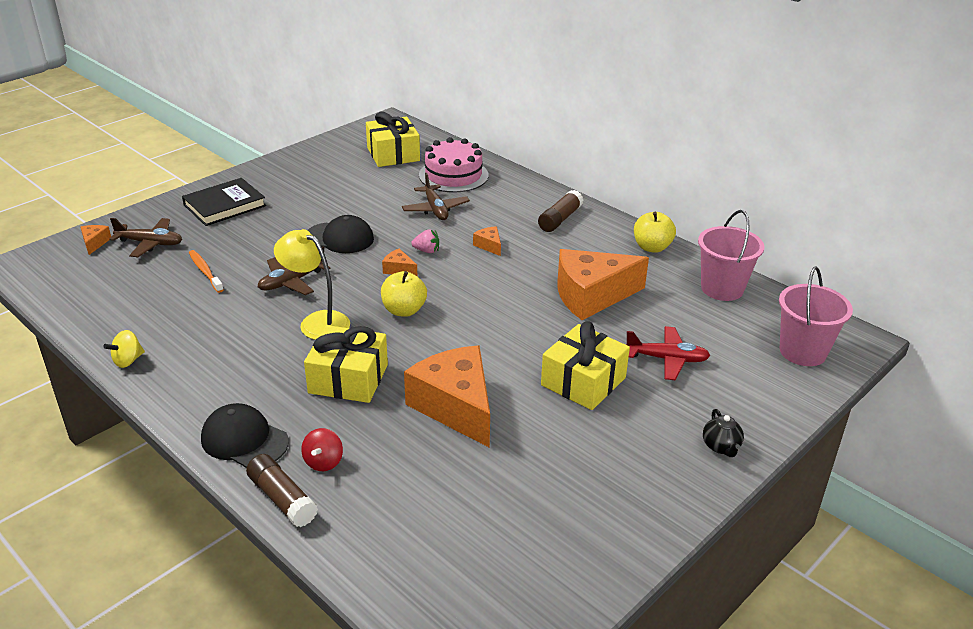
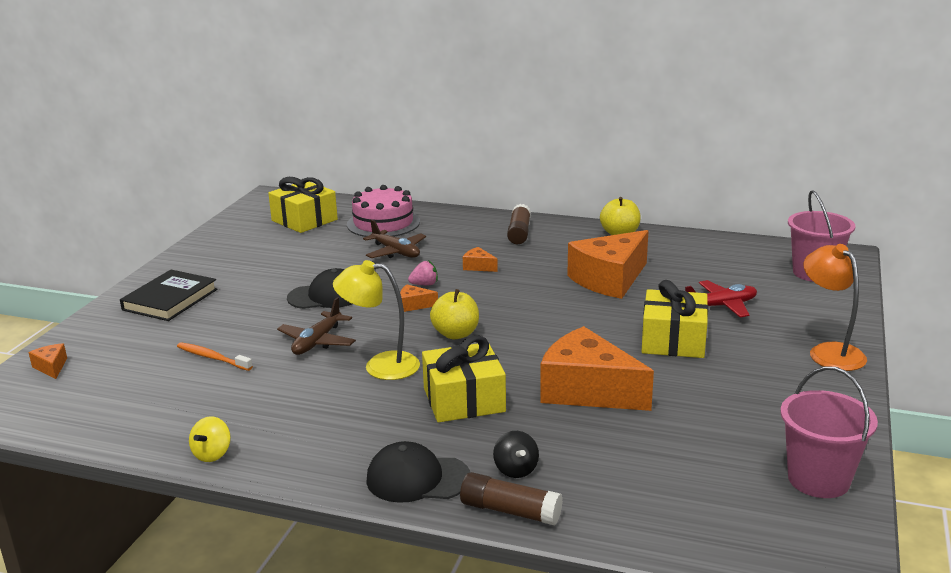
camera: 25 degrees left, 10 degrees down
(150, 243) = (120, 351): brown plane -> none
(323, 462) = (516, 470): red spinning top -> black spinning top
(721, 447) = (829, 352): black teapot -> orange lamp
(722, 288) = (707, 248): pink bucket -> pink bucket (818, 479)

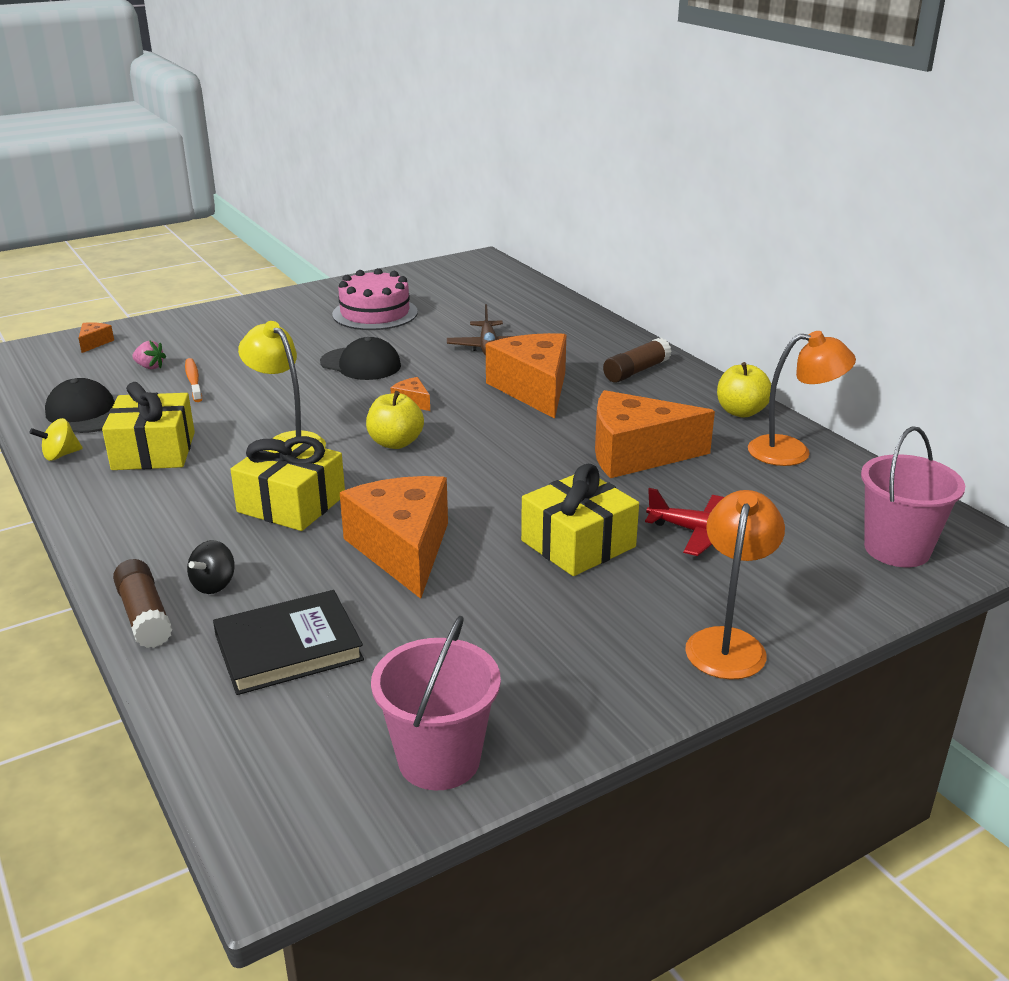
camera: 40 degrees right, 5 degrees up
(170, 299) = (251, 321): black book -> black book (288, 647)
(304, 220) = (468, 290): yellow gift -> yellow gift (154, 451)
(317, 342) = (283, 400): brown plane -> none
(383, 223) = (528, 316): pink cake -> pink cake (375, 313)
(417, 478) = (138, 549): black cap -> black cap (86, 413)
(424, 284) = (455, 387): pink strawberry -> pink strawberry (150, 367)
(478, 266) = (534, 389): orange cheese -> orange cheese, size x2.45
(684, 245) = (792, 451): none -> orange lamp

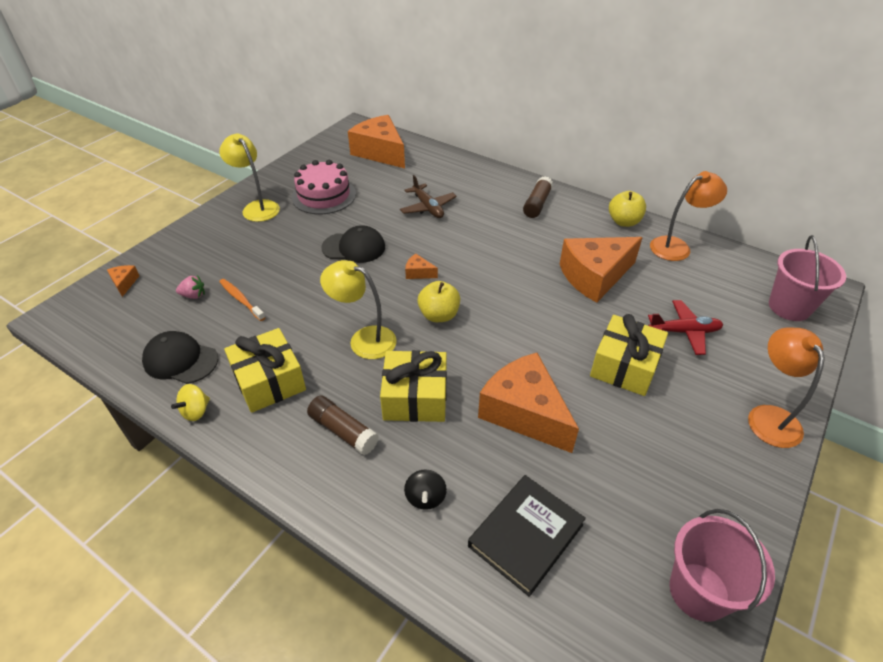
camera: 25 degrees left, 15 degrees up
(145, 616) = (401, 550): brown glue stick -> brown glue stick (343, 431)
(290, 309) = (257, 207): none -> yellow lamp
(534, 389) = (488, 238): orange cheese -> orange cheese (380, 152)

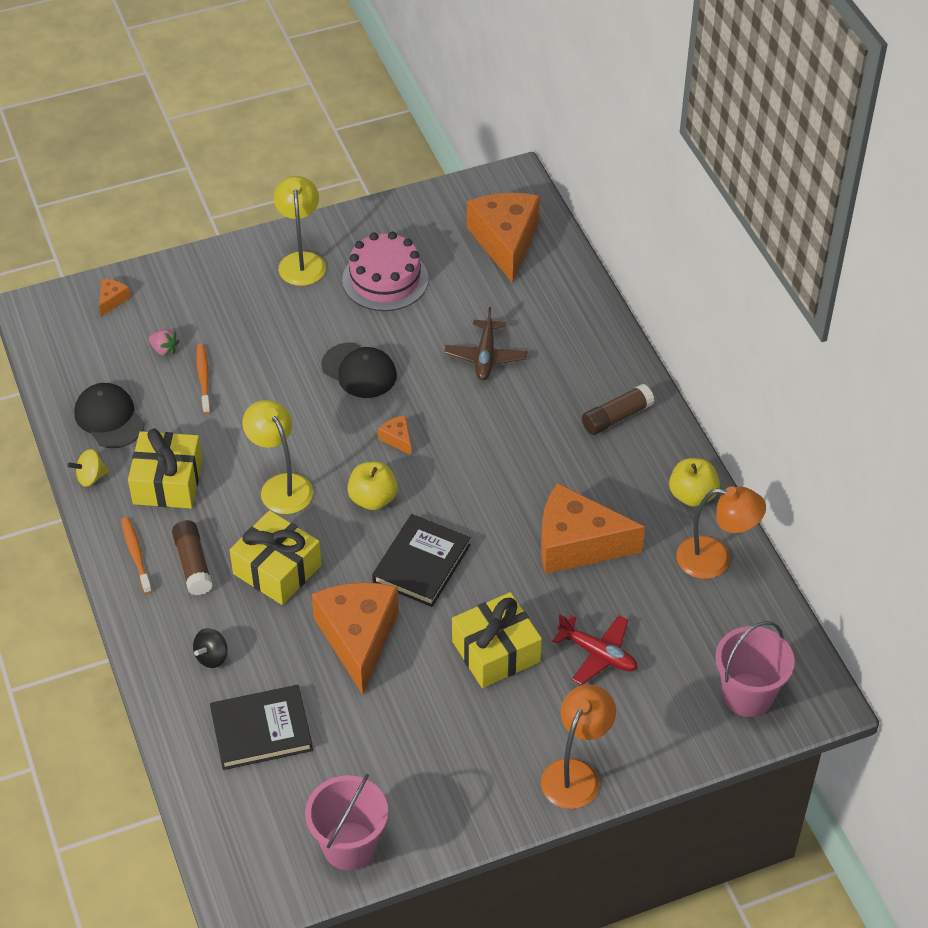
camera: 35 degrees right, 5 degrees up
(286, 451) = (136, 554): none -> orange toothbrush
(514, 338) = (421, 563): none -> black book

